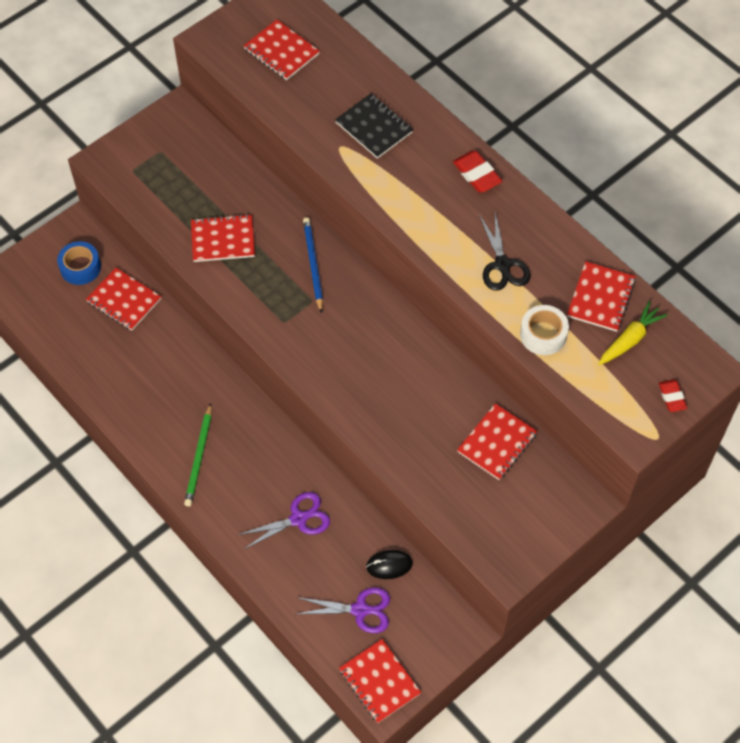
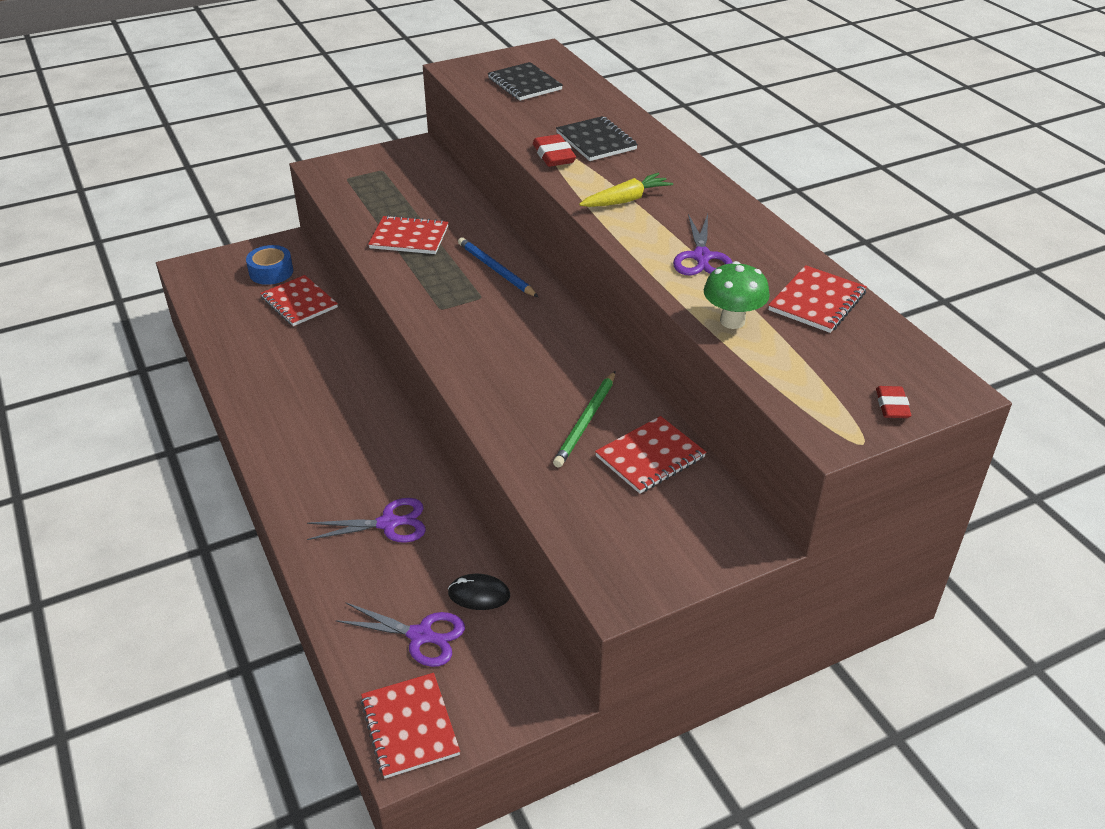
camera: 15 degrees right, 20 degrees down
(199, 457) = (304, 443): green pencil -> green pencil (586, 421)
(281, 52) = (524, 84): red notebook -> black notebook
(313, 265) = (496, 270): blue pencil -> blue pencil turned 45 degrees counterclockwise
(477, 174) = (697, 187): red eraser -> red eraser (554, 155)
(502, 265) = (701, 257): black scissors -> purple scissors
(543, 334) = (732, 321): white tape -> green mushroom
(630, 339) = (846, 343): yellow carrot -> yellow carrot (626, 200)

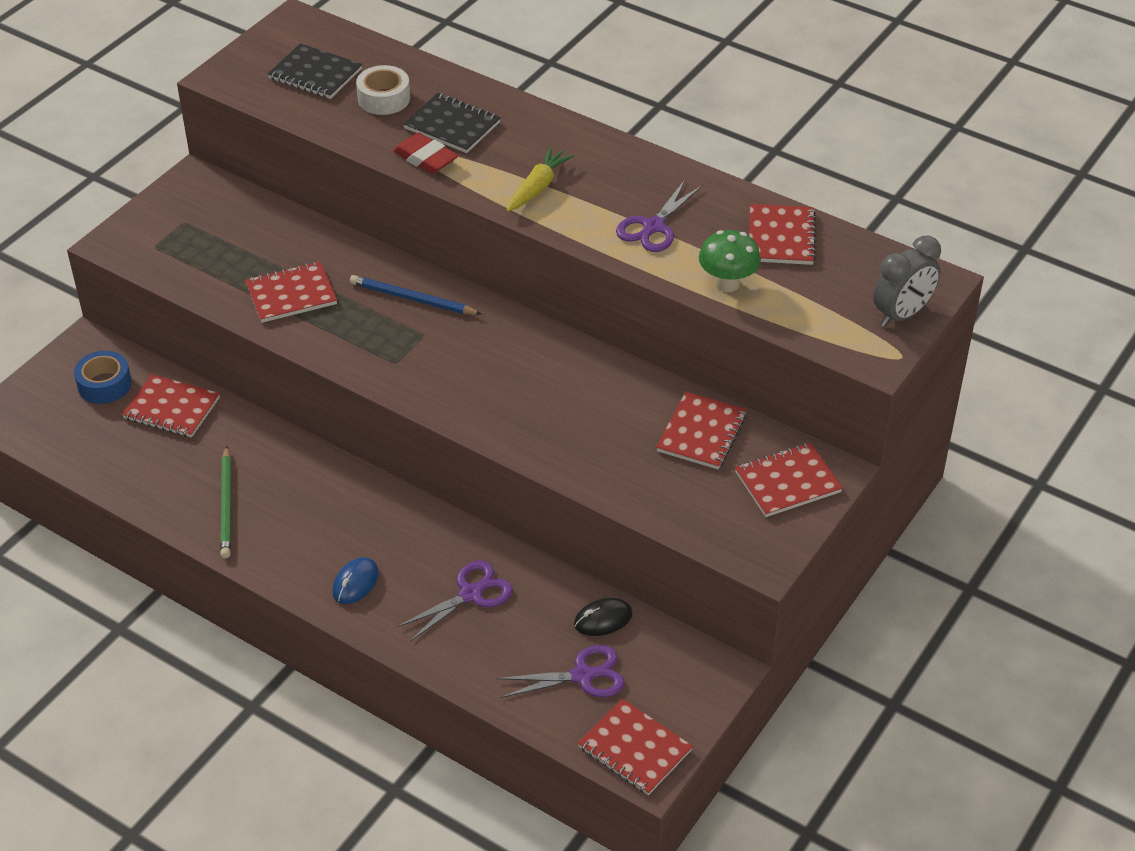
camera: 30 degrees left, 5 degrees up
(309, 476) = (355, 583): none -> blue mouse
(560, 111) = (384, 98): none -> white tape
(586, 421) = (623, 423): green pencil -> green pencil (227, 505)
(699, 532) = (787, 482): none -> red notebook
(701, 257) = (653, 226): purple scissors -> purple scissors turned 60 degrees clockwise
(892, 406) = (902, 315): red eraser -> grey clock

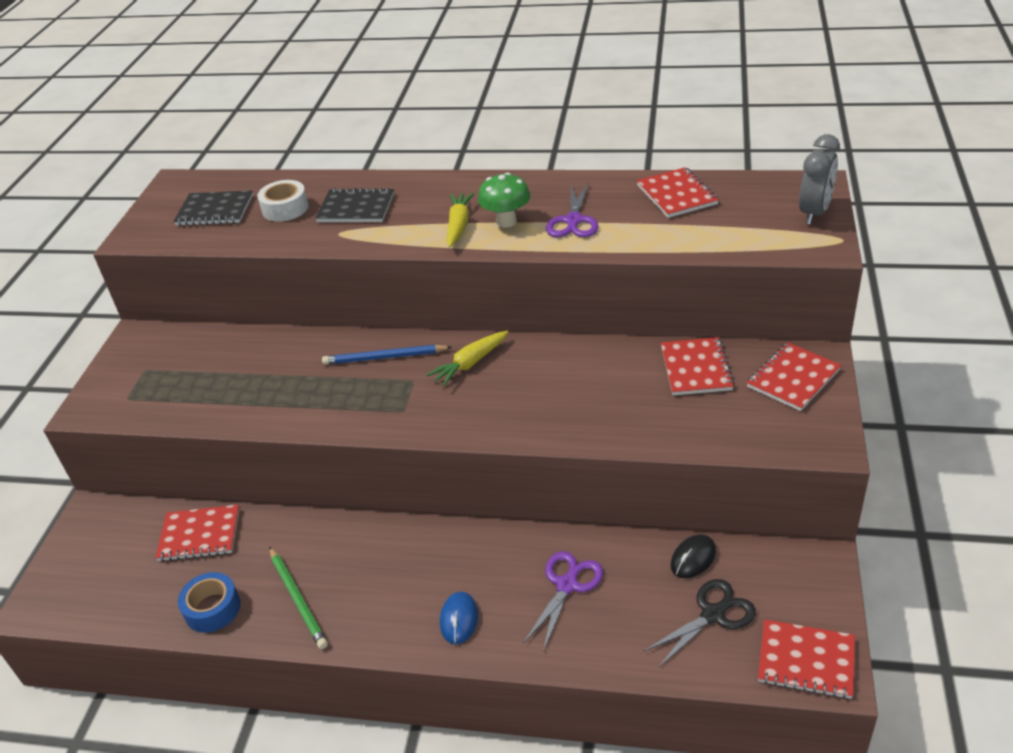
camera: 20 degrees left, 5 degrees down
(104, 384) = (124, 539): blue tape -> blue tape (212, 608)
(291, 294) = (275, 391): red notebook -> none
(425, 158) = (350, 236): red eraser -> none
(489, 339) = (470, 363): none -> yellow carrot
(582, 676) = (713, 615): purple scissors -> black scissors
(727, 283) = (665, 238): green mushroom -> green mushroom (506, 221)

